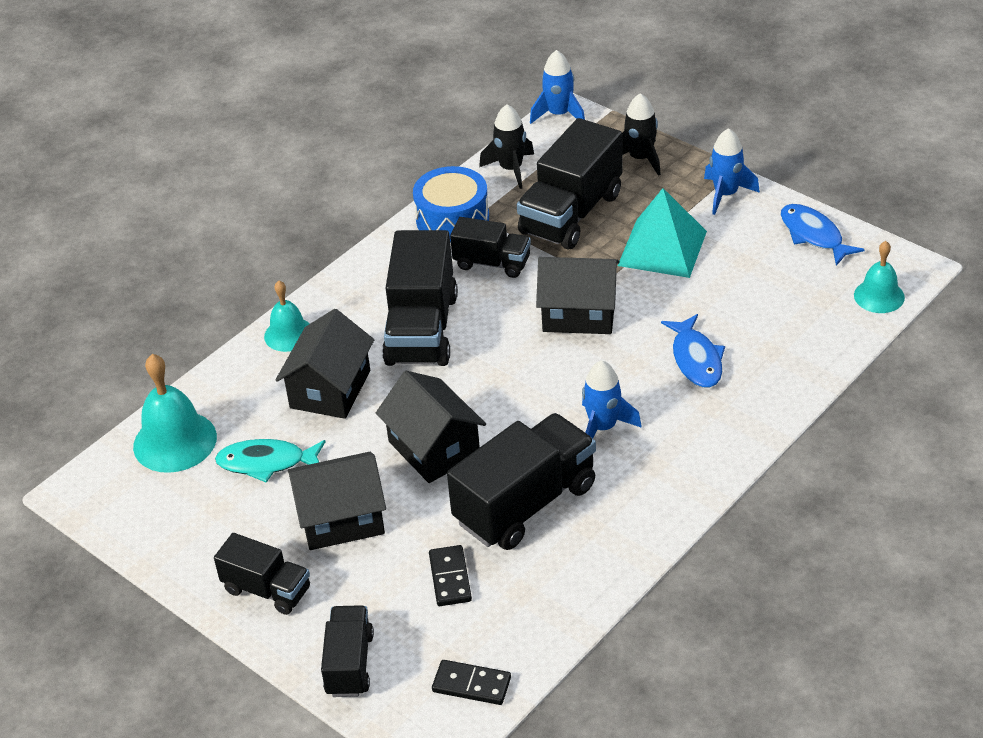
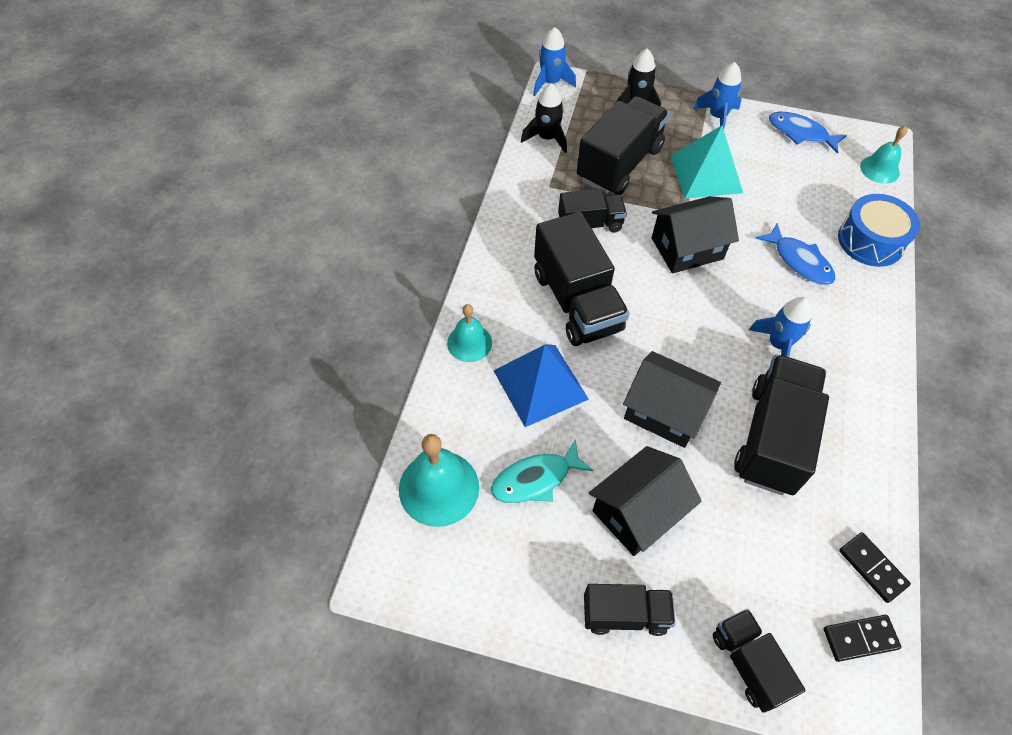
camera: 30 degrees left, 15 degrees up
(330, 389) = (540, 384): black house -> blue pyramid
(450, 578) = (766, 536): black domino -> black domino (872, 568)
(452, 219) = (531, 194): blue drum -> blue drum (870, 241)
(571, 214) = (619, 164): black truck -> black truck turned 150 degrees counterclockwise

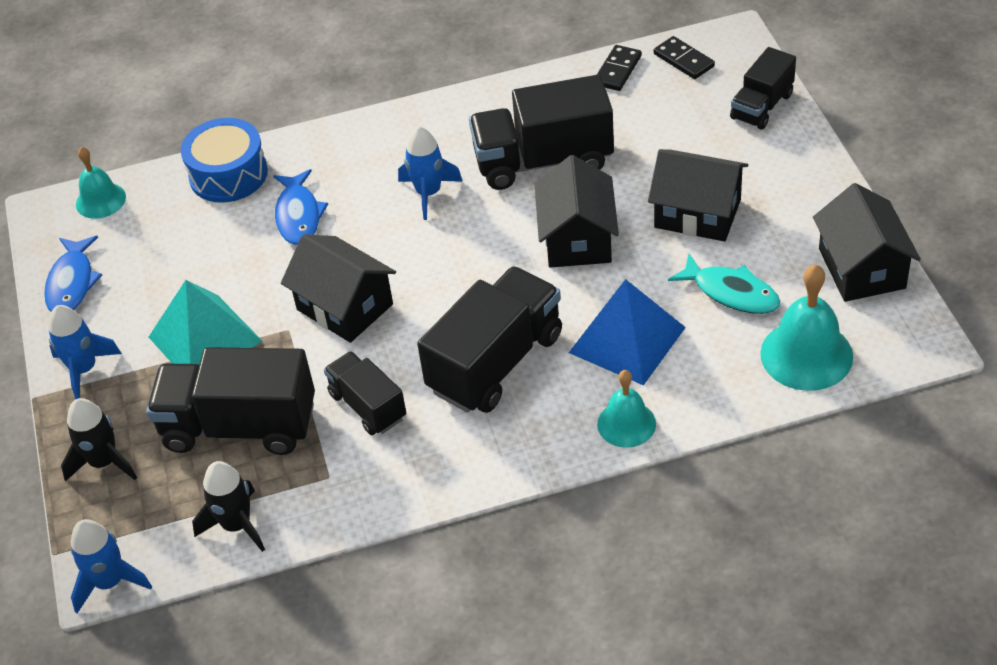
camera: 115 degrees left, 10 degrees down
(490, 594) = (862, 268): none -> black house
(625, 614) = (794, 183): black truck -> none
(799, 261) = (298, 215): blue fish -> blue fish turned 150 degrees clockwise

